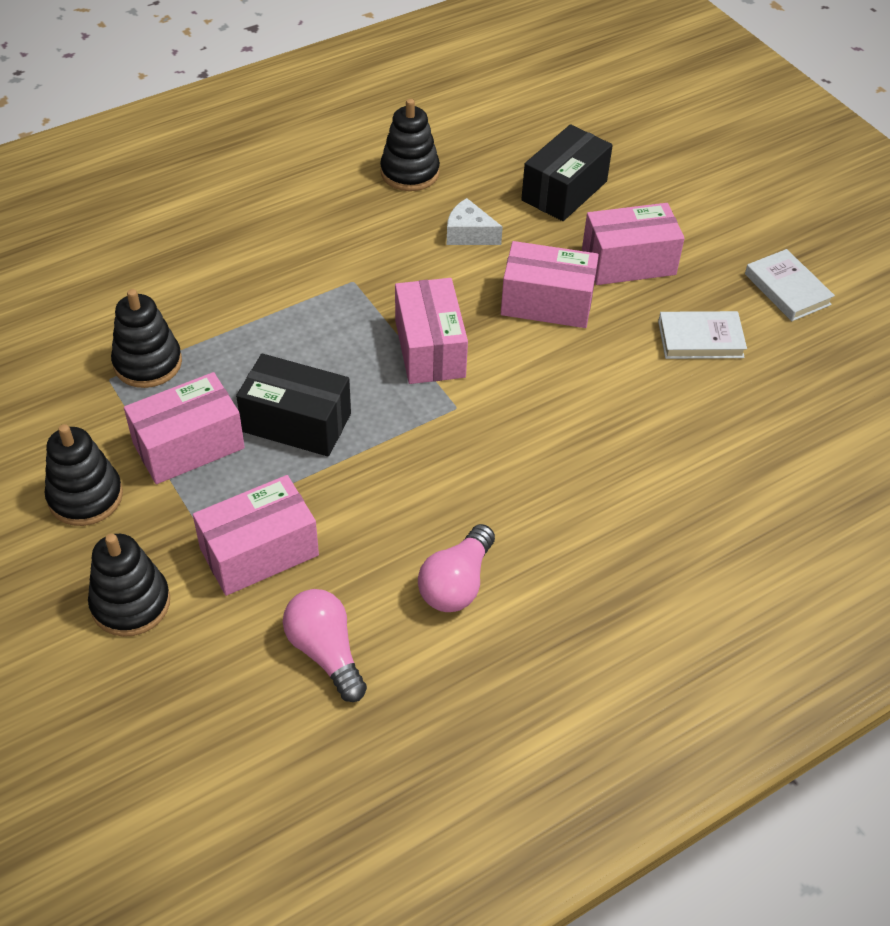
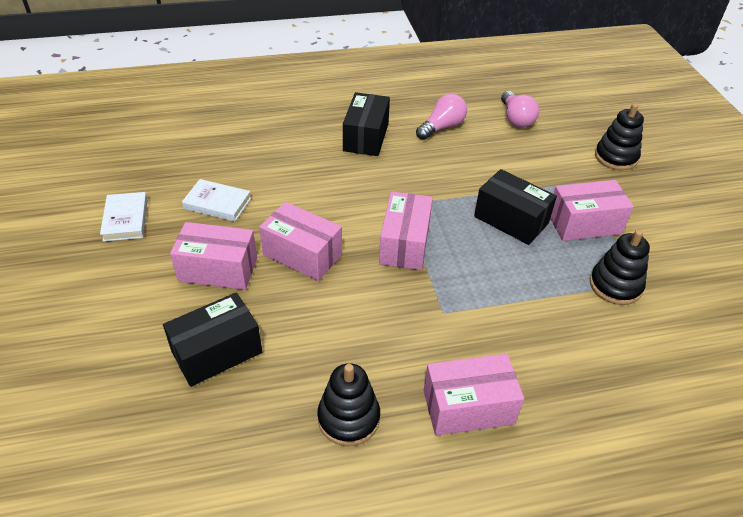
camera: 160 degrees left, 5 degrees down
(85, 497) = (649, 211): black stacking toy -> none
(259, 552) = (544, 162): pink box -> pink box (468, 407)
(468, 234) = (328, 330): white cheese -> none
(574, 518) = (366, 137): none -> black box

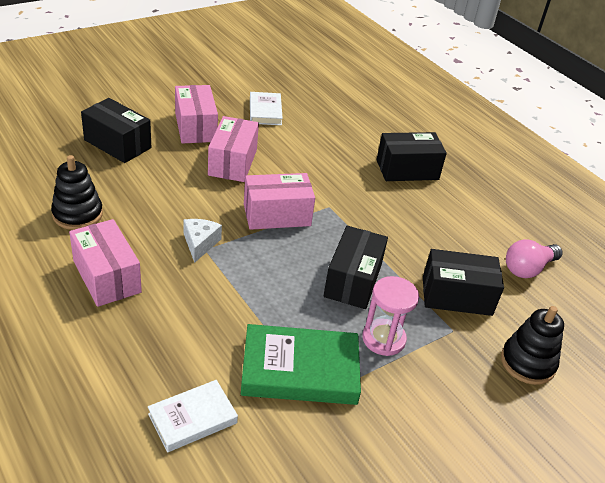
camera: 65 degrees right, 5 degrees down
(126, 219) = (224, 78): white book -> white book (192, 418)
(433, 314) = (200, 243): none -> white cheese
(442, 127) = (464, 215): pink light bulb -> none
(540, 166) = (456, 296): none -> black box
(584, 224) = (383, 339): pink box -> pink hourglass
(615, 285) = (300, 370): black stacking toy -> green book

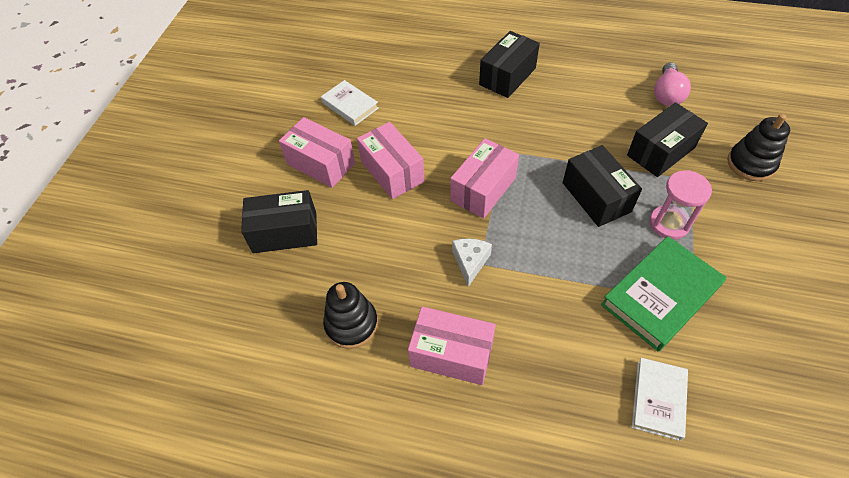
camera: 35 degrees left, 15 degrees up
(200, 243) = (470, 262): white cheese -> white cheese turned 45 degrees clockwise

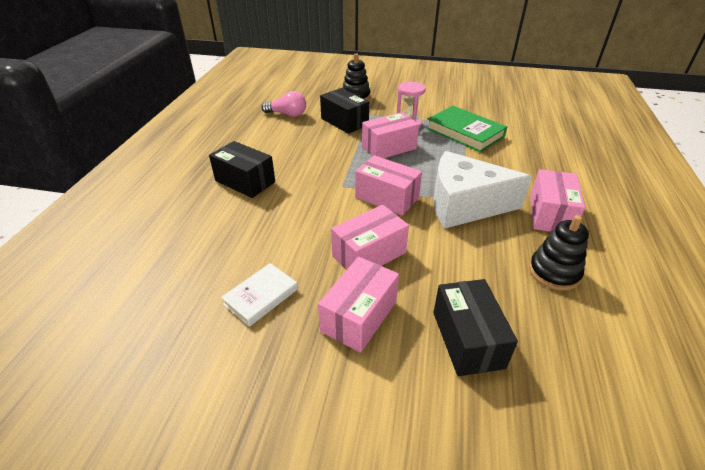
camera: 95 degrees left, 15 degrees down
(470, 262) = (464, 205): white cheese -> white cheese, size x2.38
(596, 197) = (389, 148): black box -> pink box
(658, 400) = (535, 139): white book -> none

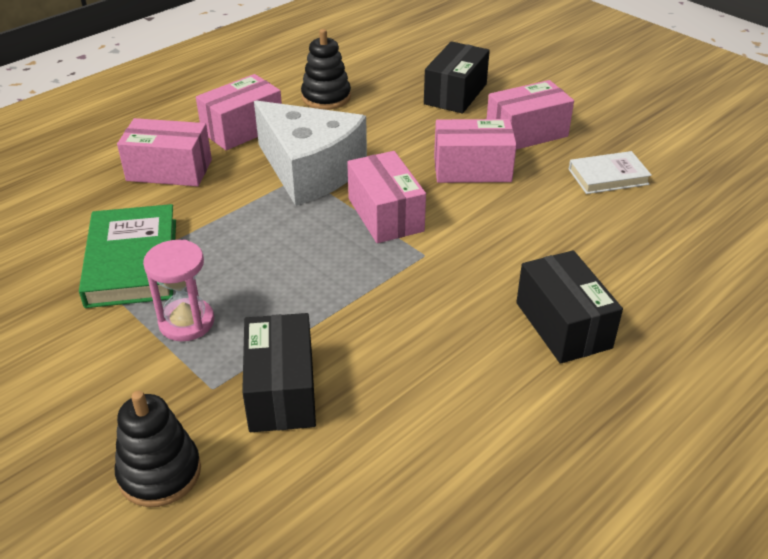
camera: 145 degrees left, 0 degrees up
(287, 114) = (372, 483): pink light bulb -> none
(389, 148) = (284, 288): pink box -> pink box (169, 170)

